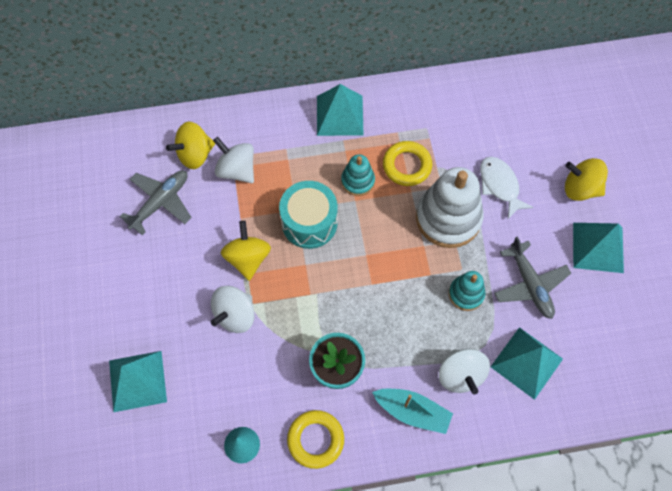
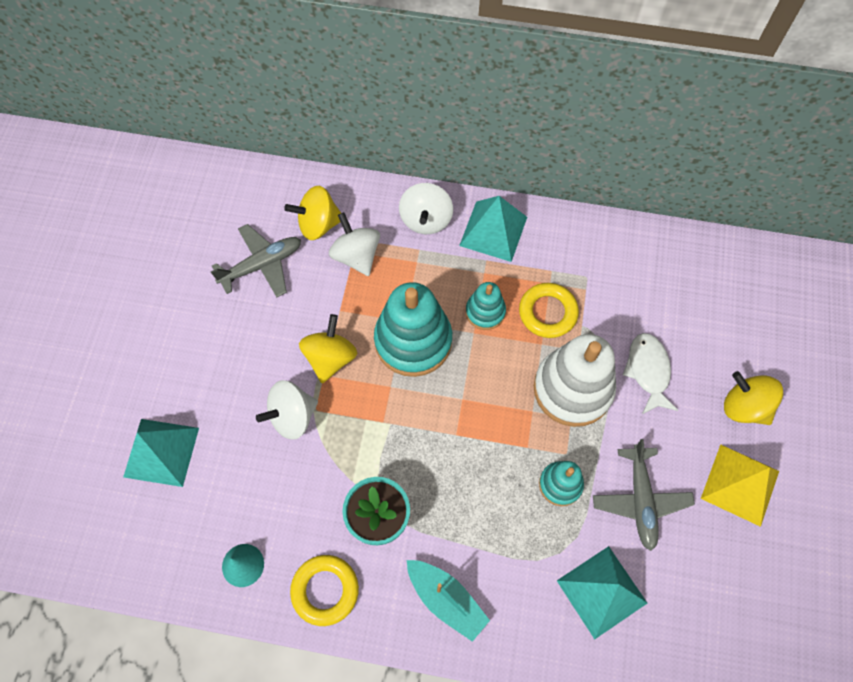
camera: 20 degrees right, 0 degrees up
(309, 222) = (413, 341): turquoise drum -> turquoise stacking toy
(460, 375) = (518, 577): white spinning top -> white spinning top (426, 220)
(598, 247) = (740, 484): turquoise pyramid -> yellow pyramid

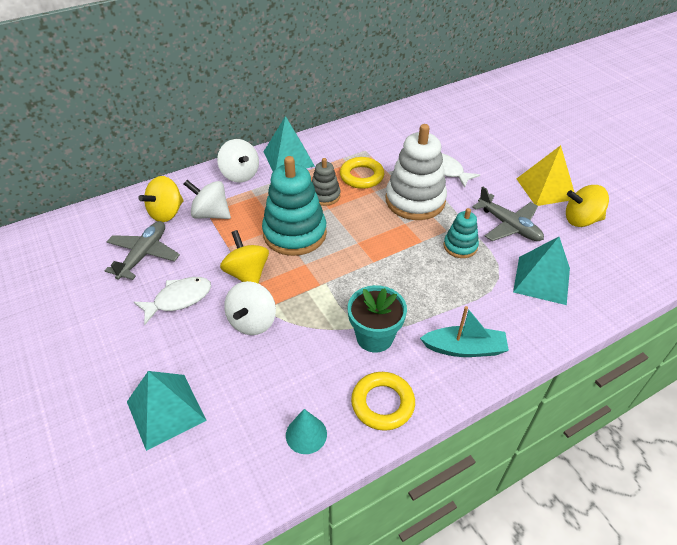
camera: 40 degrees left, 20 degrees down
(253, 342) = (179, 299): none -> white fish
(485, 312) = (325, 195): turquoise stacking toy -> grey stacking toy
(744, 407) = (507, 157): yellow spinning top -> yellow spinning top (581, 220)

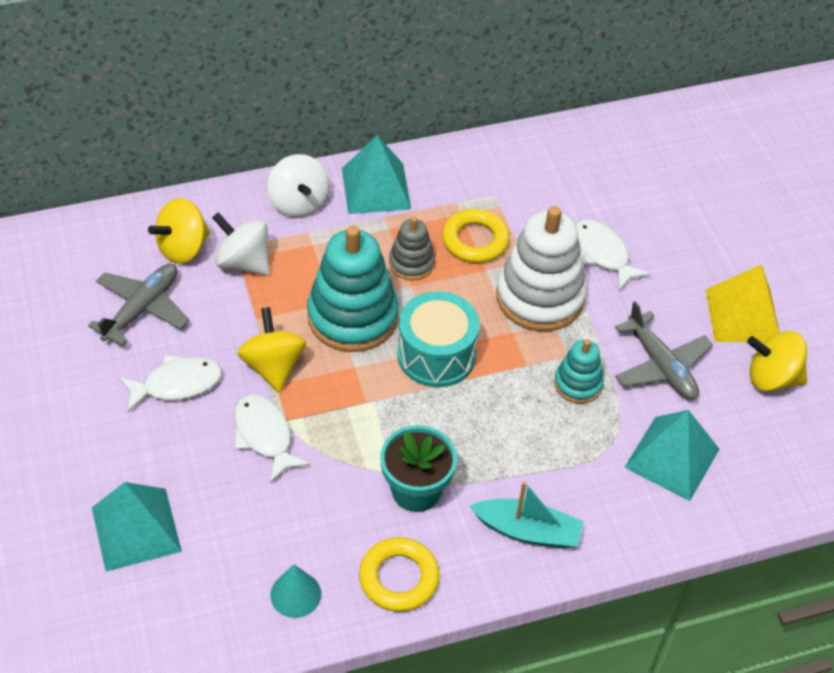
camera: 10 degrees right, 5 degrees up
(252, 321) = (265, 436): white spinning top -> white fish
(359, 246) = (436, 355): none -> turquoise drum

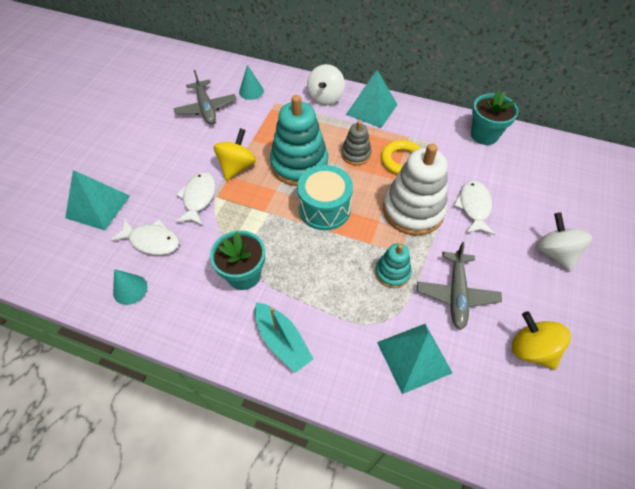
camera: 40 degrees right, 5 degrees up
(142, 308) = (206, 108): grey plane -> grey plane turned 90 degrees clockwise
(177, 384) = (185, 150): white fish -> white fish (151, 241)
(183, 248) = (251, 91): yellow spinning top -> turquoise cone
(243, 262) = (272, 111): white spinning top -> white spinning top (554, 253)
(399, 578) = (187, 318): yellow ring -> none
(542, 152) = (484, 135): none -> turquoise flower pot
(743, 315) = (542, 295): yellow pyramid -> none

